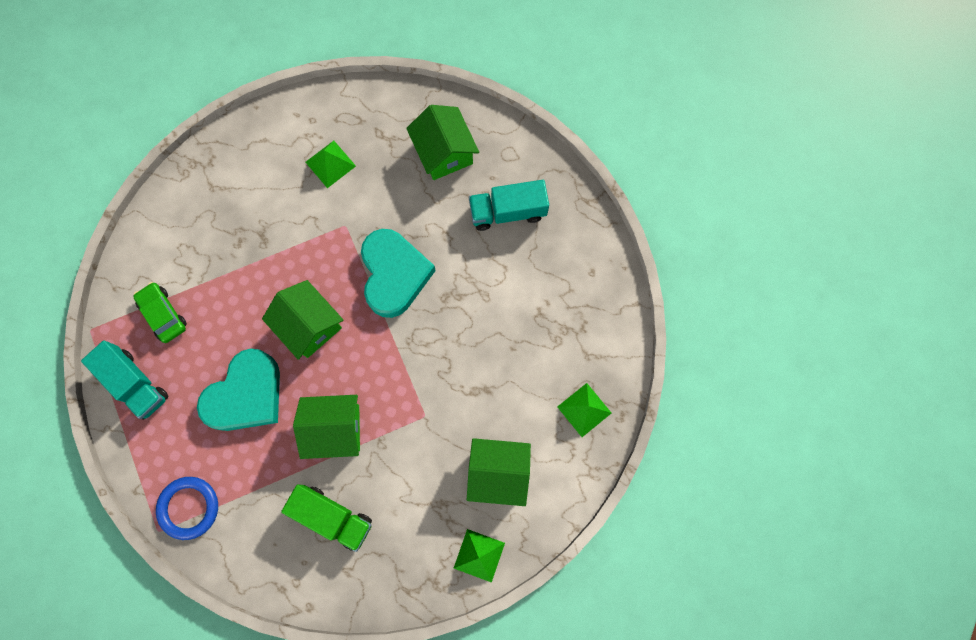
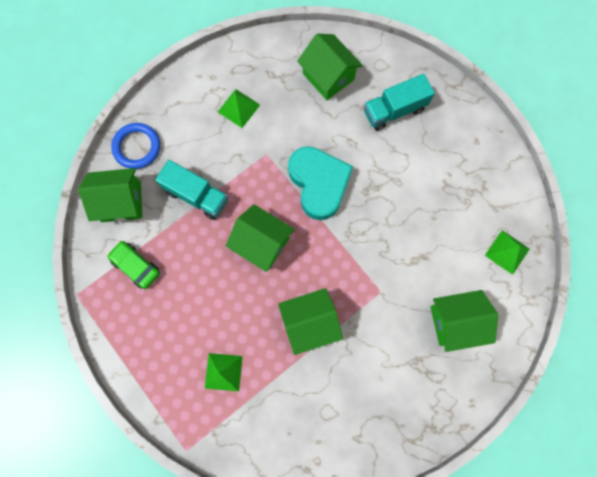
camera: 15 degrees left, 0 degrees up
(135, 384) = (129, 330): turquoise truck -> turquoise truck (196, 195)
(168, 238) = (121, 202): none -> green house
(189, 508) = (206, 423): blue ring -> blue ring (137, 147)
(246, 395) = (226, 314): turquoise heart -> none
(332, 517) = (330, 396): green truck -> none
(479, 555) = (462, 394): green pyramid -> green pyramid (223, 372)

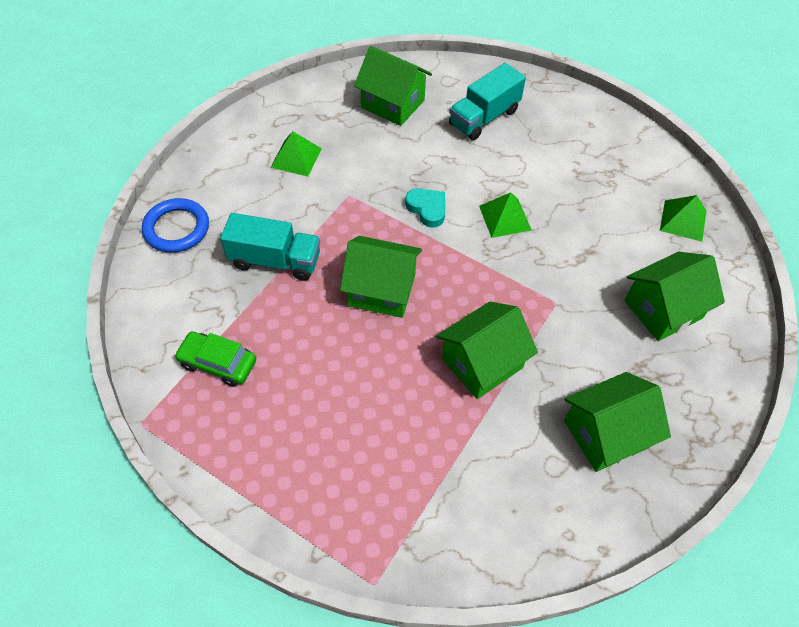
camera: 20 degrees left, 20 degrees down
(121, 202) = (173, 293): green house -> green house (606, 434)
(223, 372) = (389, 459): green pyramid -> green pyramid (505, 218)
(319, 183) = (427, 209): turquoise heart -> turquoise heart, size x0.49

